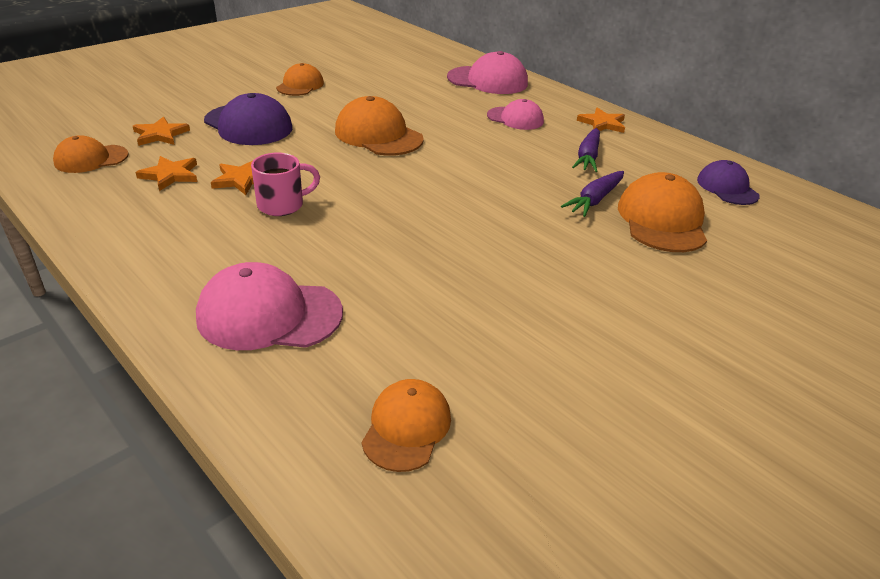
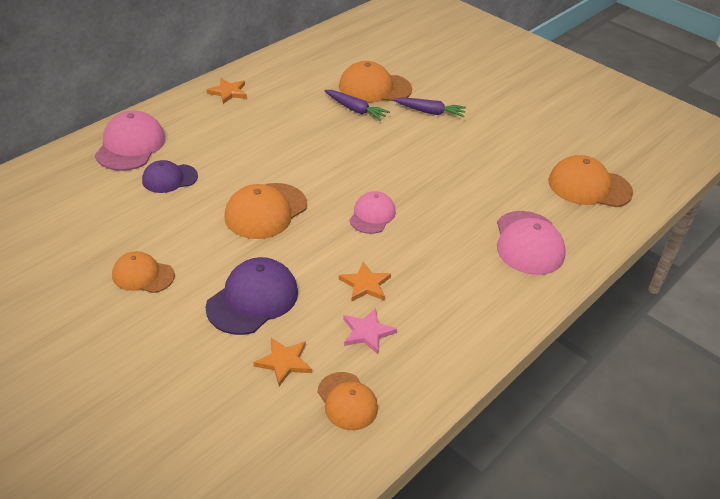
camera: 95 degrees left, 5 degrees up
(170, 175) = (367, 332): orange star -> pink star
(282, 205) = (400, 254): pink mug -> none
(406, 427) = (589, 186): orange cap -> orange cap, size x1.57
(515, 118) = (222, 134): pink cap -> pink cap (372, 215)
(587, 157) = (291, 106): purple carrot -> purple carrot (430, 112)
(727, 188) = (326, 57): purple cap -> purple cap (169, 178)

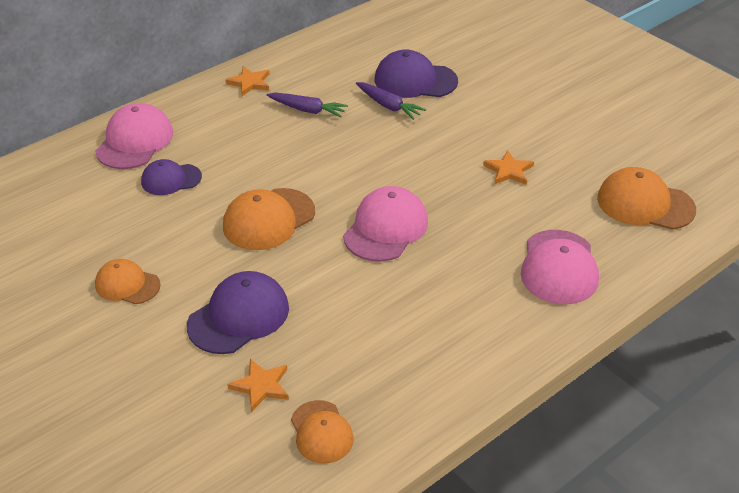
camera: 10 degrees right, 0 degrees up
(365, 284) = (364, 306): orange star -> orange star (508, 171)
(367, 332) = (356, 359): pink star -> none
(372, 215) = (386, 228): pink cap -> pink cap, size x1.57
(374, 88) = (415, 80): orange cap -> purple cap
(430, 112) = (474, 110): purple carrot -> purple carrot (307, 110)

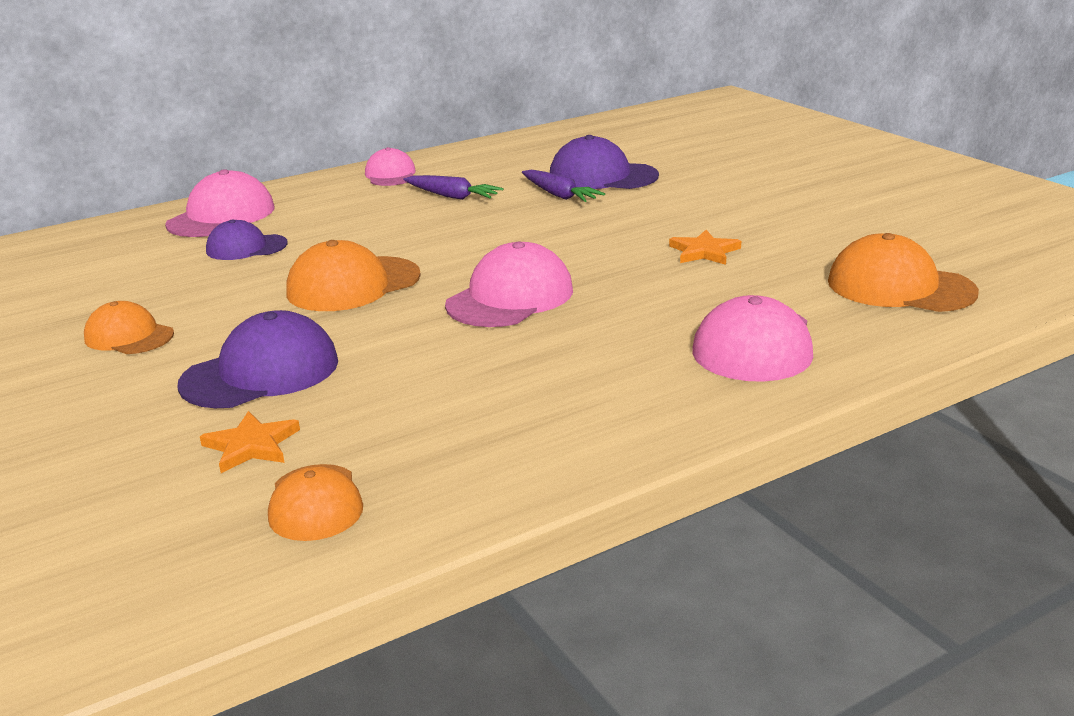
camera: 10 degrees right, 15 degrees down
(249, 83) = (390, 175): orange star -> pink cap

